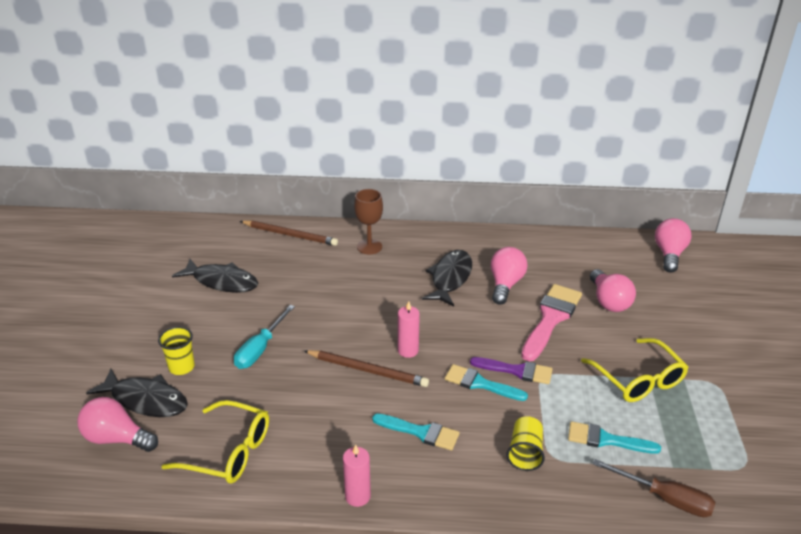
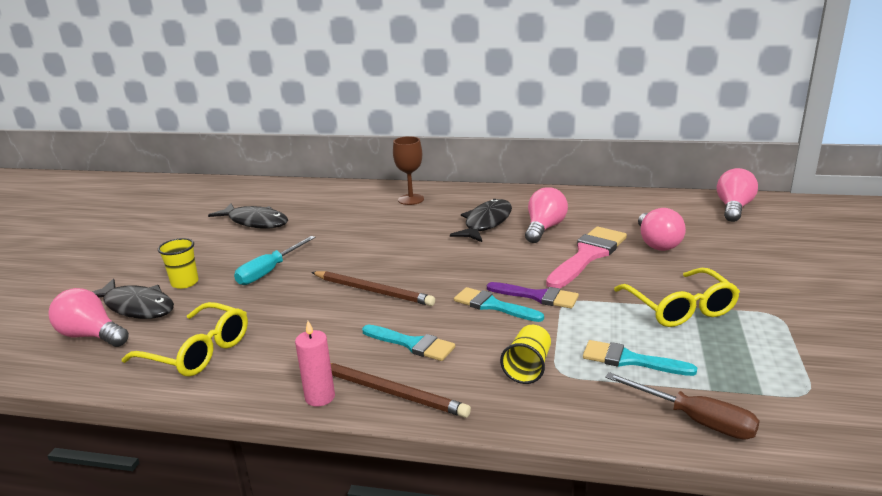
camera: 10 degrees right, 10 degrees down
(290, 235) = (336, 191): brown pencil -> brown pencil (391, 392)
(408, 350) = (422, 276): pink candle -> none

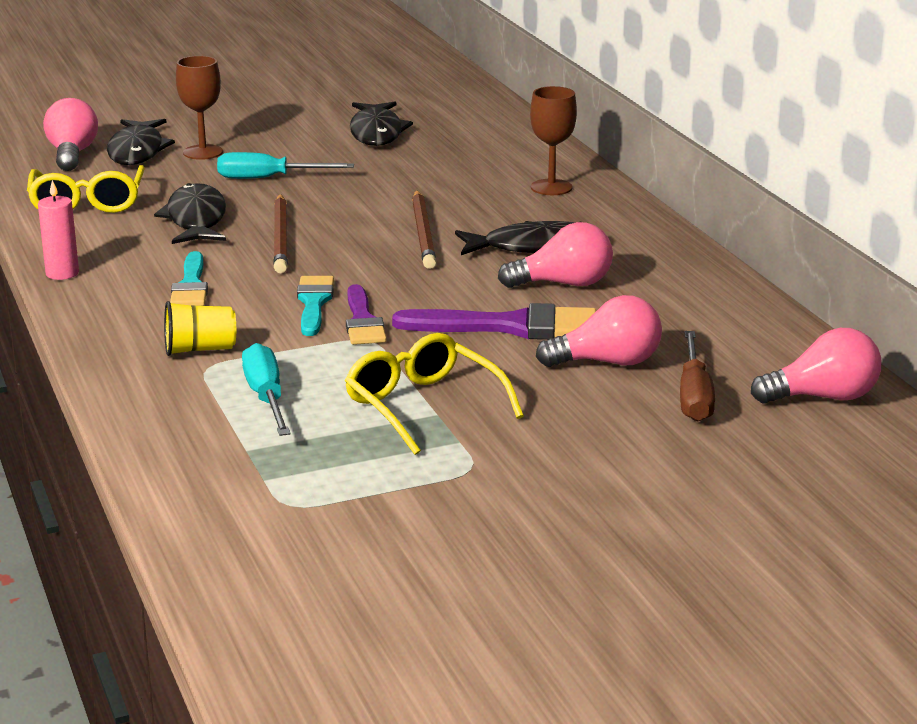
camera: 55 degrees right, 0 degrees up
(185, 283) = (203, 152): yellow cup -> brown goblet
(299, 314) = (196, 219): none -> black fish
(391, 392) = (97, 299): brown pencil -> brown pencil (423, 233)
(588, 255) = (511, 326): pink brush -> purple brush
(630, 360) = (266, 397): turquoise brush -> turquoise screwdriver
(657, 243) = (607, 362): pink light bulb -> pink light bulb turned 150 degrees counterclockwise
(680, 308) = (423, 406): yellow glasses -> yellow glasses turned 105 degrees clockwise
(695, 420) = (177, 449): brown screwdriver -> brown screwdriver (694, 396)

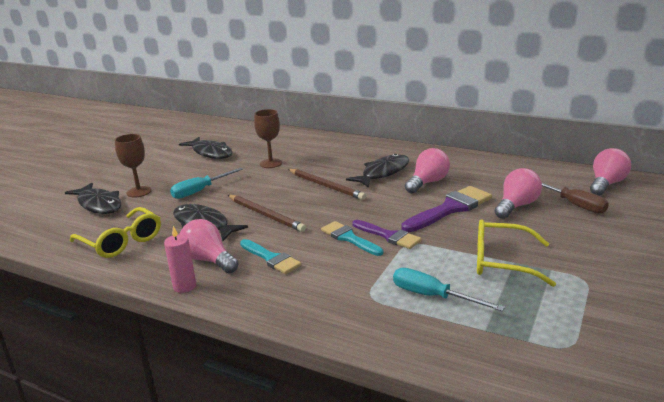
camera: 40 degrees left, 0 degrees up
(72, 154) = (60, 220): pink light bulb -> pink light bulb (208, 260)
(200, 349) = (347, 289): yellow cup -> none
(551, 187) = (335, 148): brown goblet -> brown goblet (271, 163)

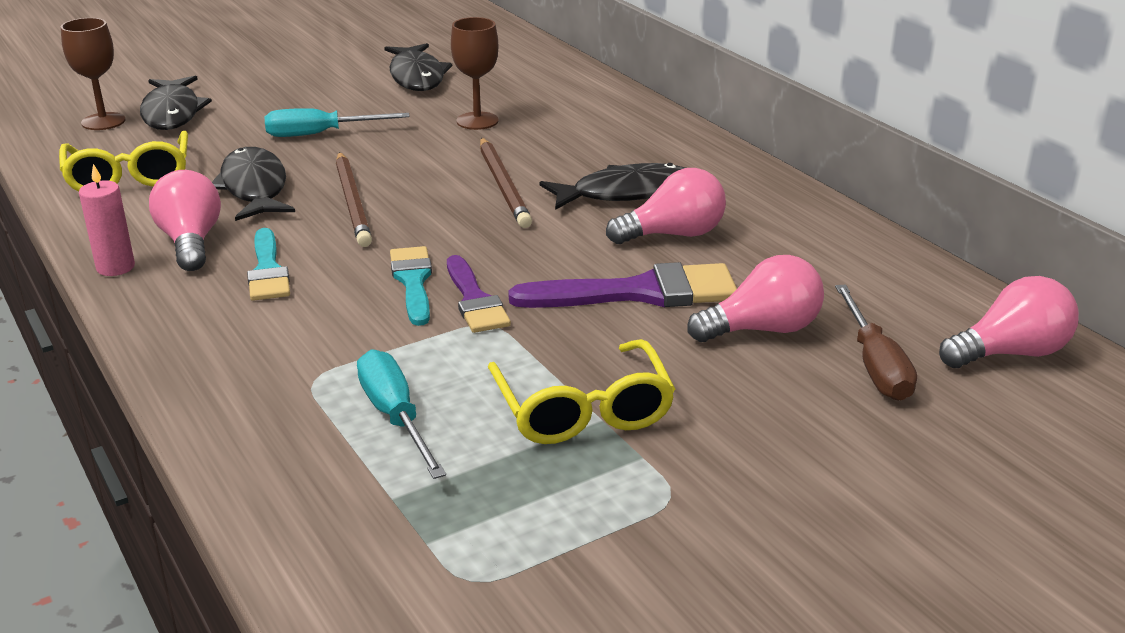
camera: 30 degrees right, 5 degrees up
(139, 192) = (243, 109): brown goblet -> brown goblet (103, 121)
(501, 261) = (583, 410): yellow glasses -> yellow glasses turned 150 degrees counterclockwise

